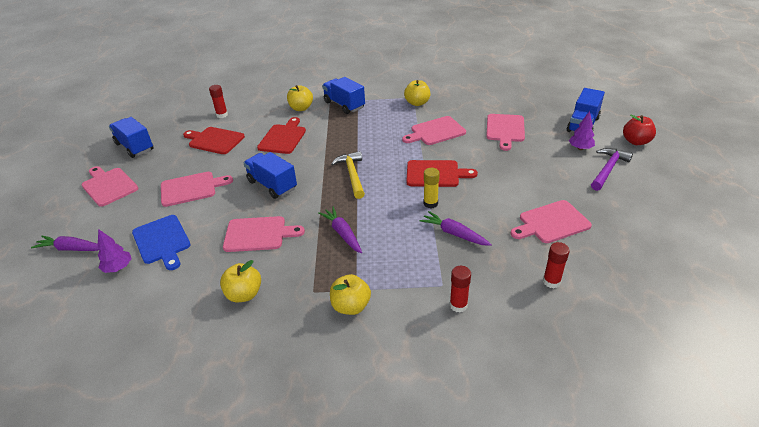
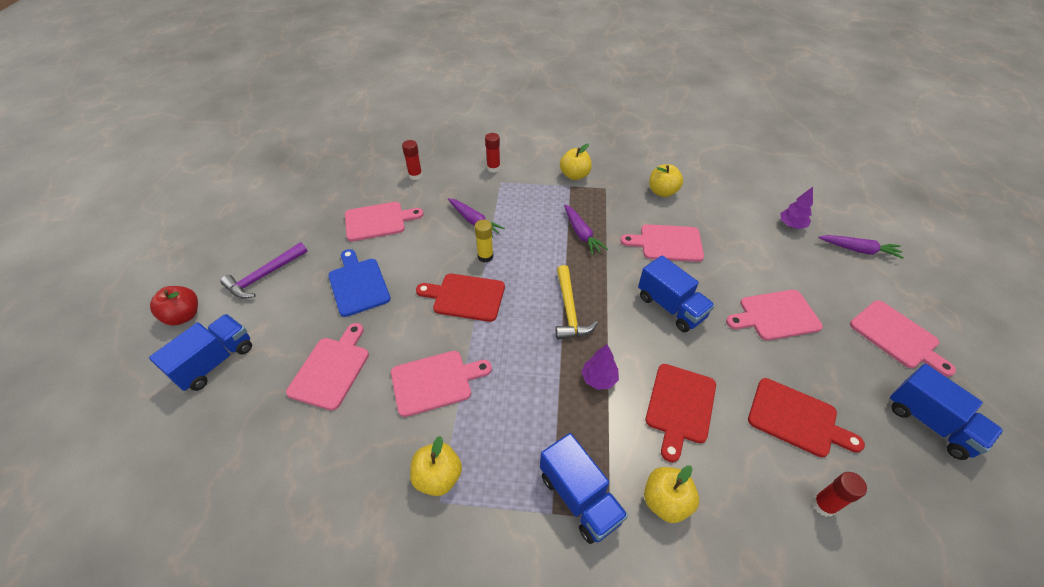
camera: 175 degrees left, 10 degrees up
(162, 241) = (766, 247): blue cutting board -> blue cutting board (358, 284)
(580, 148) = (263, 314): purple tree -> purple tree (599, 379)

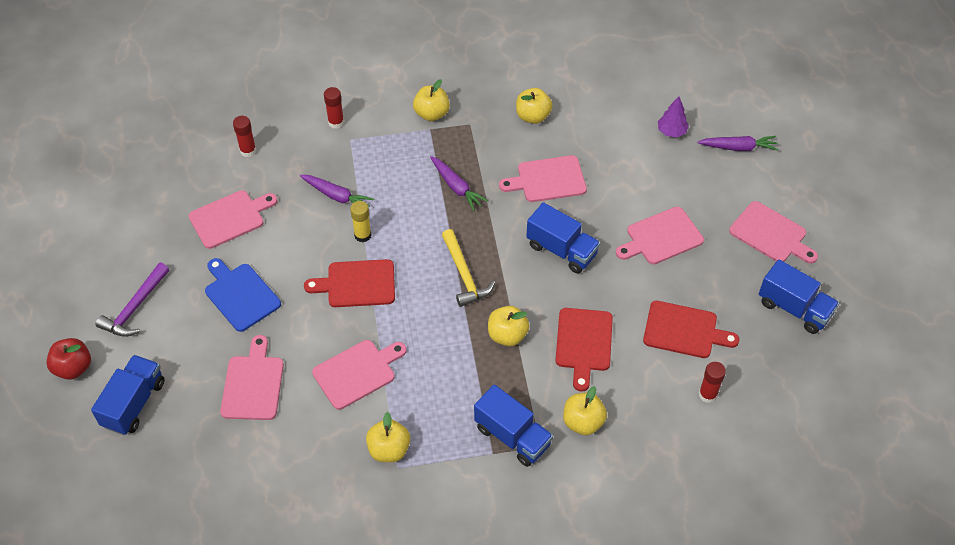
camera: 15 degrees left, 5 degrees up
(599, 379) = (507, 335): purple tree -> yellow apple

